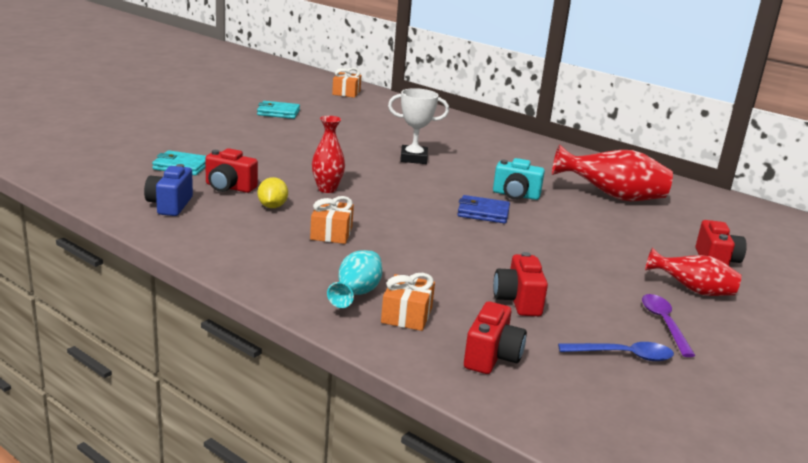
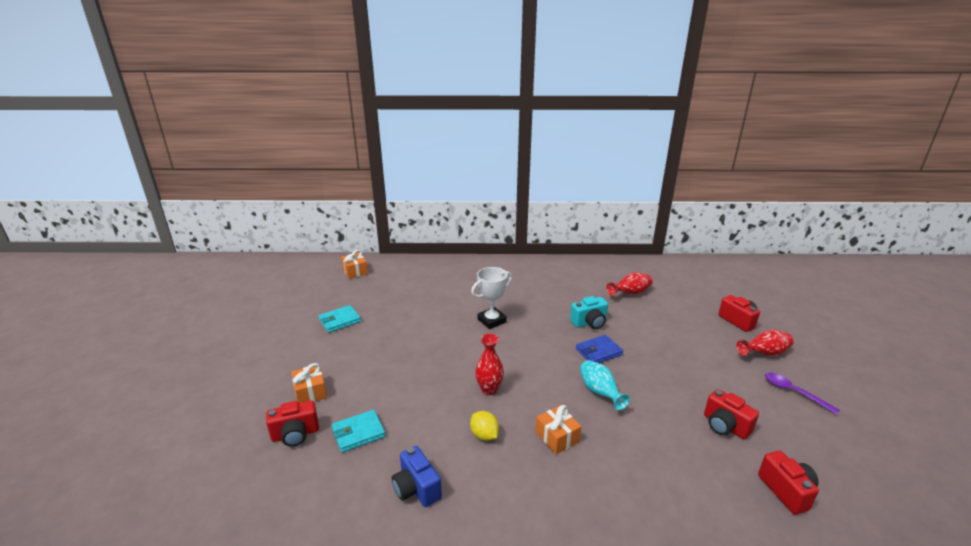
camera: 35 degrees left, 5 degrees up
(229, 187) = (427, 434): red camera -> red camera (295, 434)
(356, 294) = (656, 491): turquoise vase -> turquoise vase (599, 392)
(406, 315) = (704, 489): orange gift -> orange gift (310, 392)
(612, 197) = (630, 293): red vase -> red vase, size x0.62
(623, 355) = (820, 435): blue spoon -> none

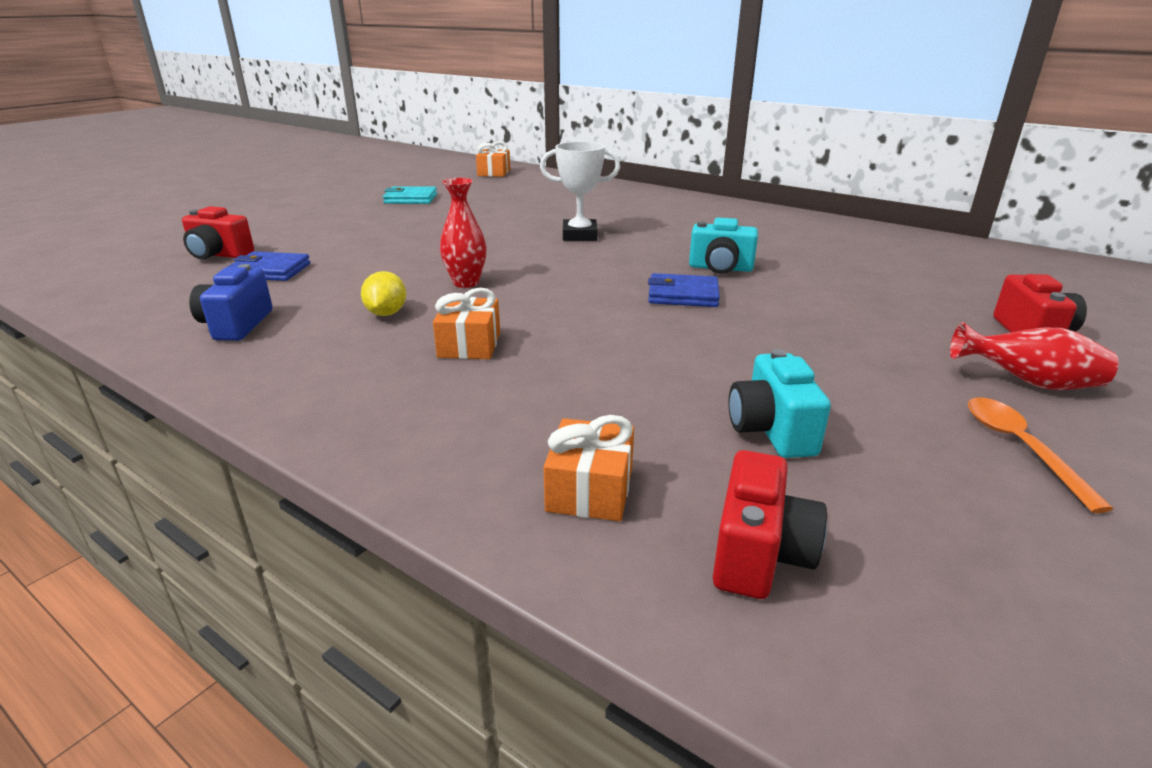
camera: 35 degrees right, 0 degrees up
(310, 392) = (288, 234): orange gift -> orange gift (590, 489)
(358, 433) = (270, 271): turquoise wallet -> blue wallet
(599, 392) = (610, 328): turquoise vase -> none
(630, 293) = (846, 259): red vase -> none
(725, 426) = (771, 430): red camera -> turquoise camera
(793, 392) = (1019, 447): purple spoon -> orange spoon

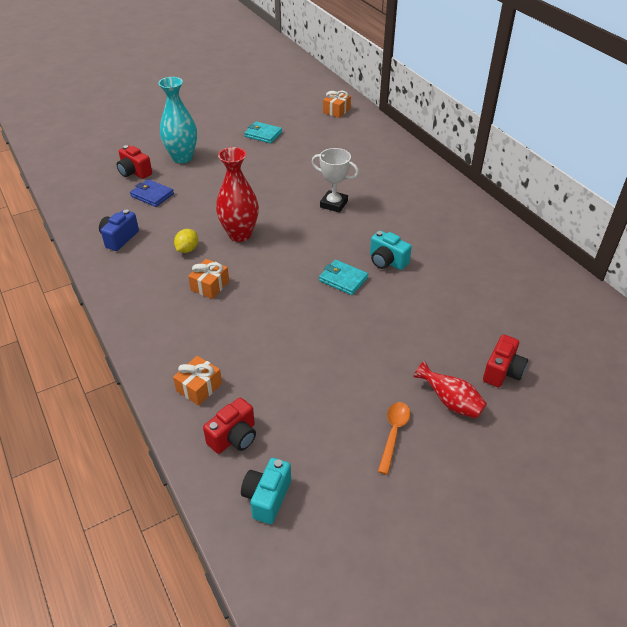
camera: 25 degrees right, 15 degrees up
(297, 231) = (182, 157): none -> turquoise vase
(466, 283) = (240, 234): red vase -> red vase, size x1.61
(683, 295) = (343, 279): blue wallet -> turquoise wallet
(771, 430) = (296, 385): turquoise camera -> turquoise camera (267, 497)

